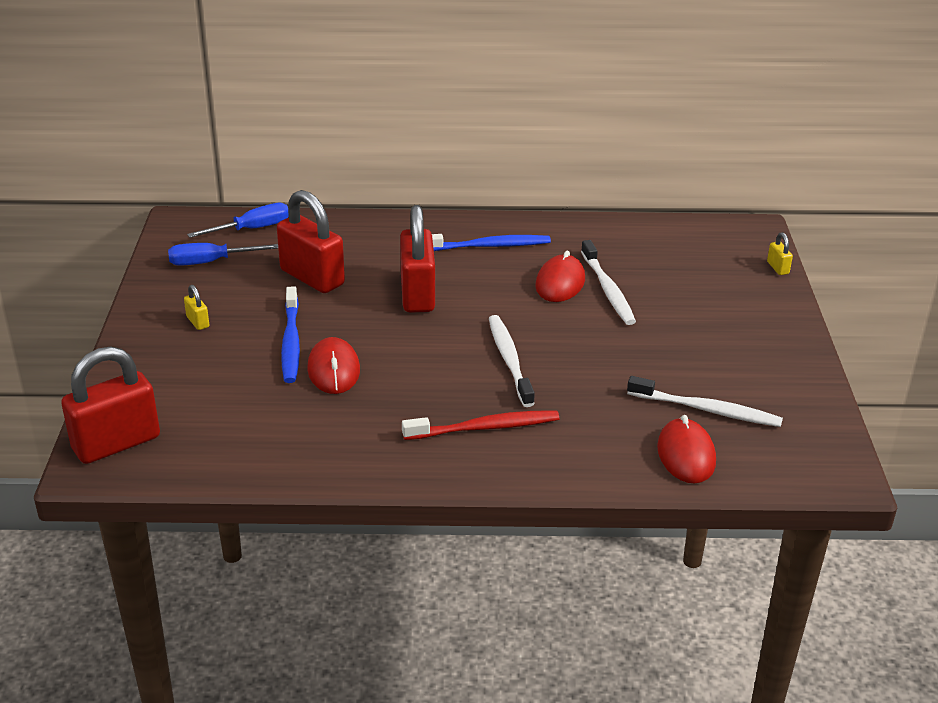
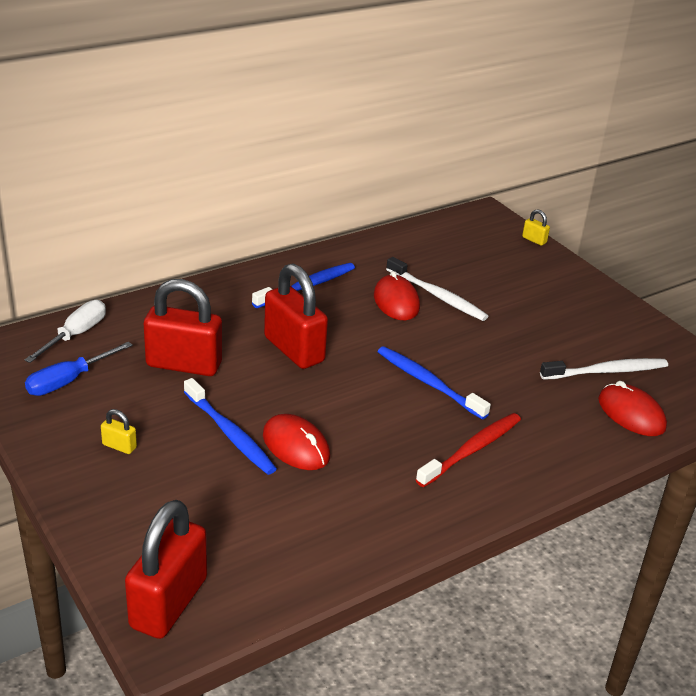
camera: 35 degrees left, 0 degrees up
(252, 229) = (76, 335): blue screwdriver -> white screwdriver
(509, 360) = (428, 383): white toothbrush -> blue toothbrush

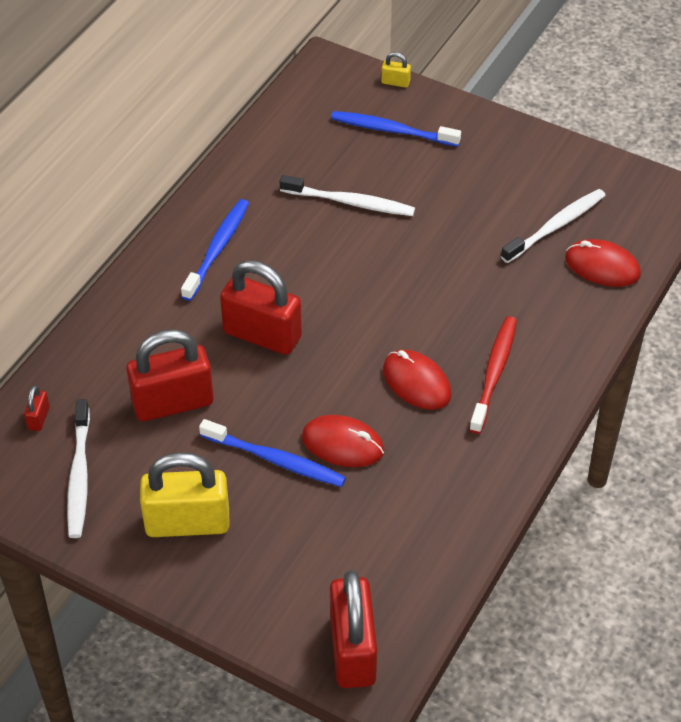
camera: 25 degrees left, 15 degrees up
(68, 381) = (79, 476): blue screwdriver -> white toothbrush
(76, 335) = (39, 418): white screwdriver -> red padlock
(119, 446) = (187, 523): yellow padlock -> yellow padlock, size x2.38
(396, 301) = (316, 228): red mouse -> red mouse (416, 382)
(428, 383) = (410, 315): blue toothbrush -> blue toothbrush (392, 130)

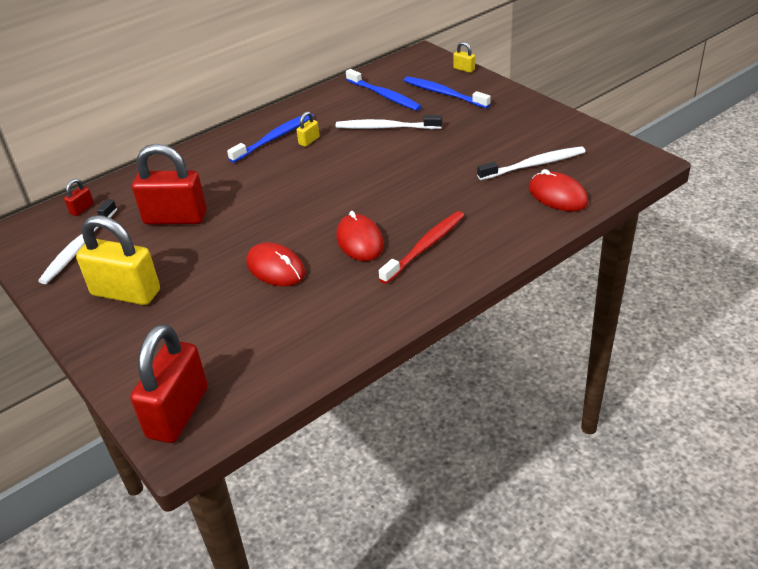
camera: 25 degrees right, 10 degrees down
(262, 335) = (268, 191): red padlock -> none
(265, 244) = (309, 141): none -> yellow padlock
(275, 460) = (219, 267): blue toothbrush -> blue toothbrush (384, 95)
(350, 202) = (386, 127): white toothbrush -> white toothbrush turned 150 degrees clockwise

